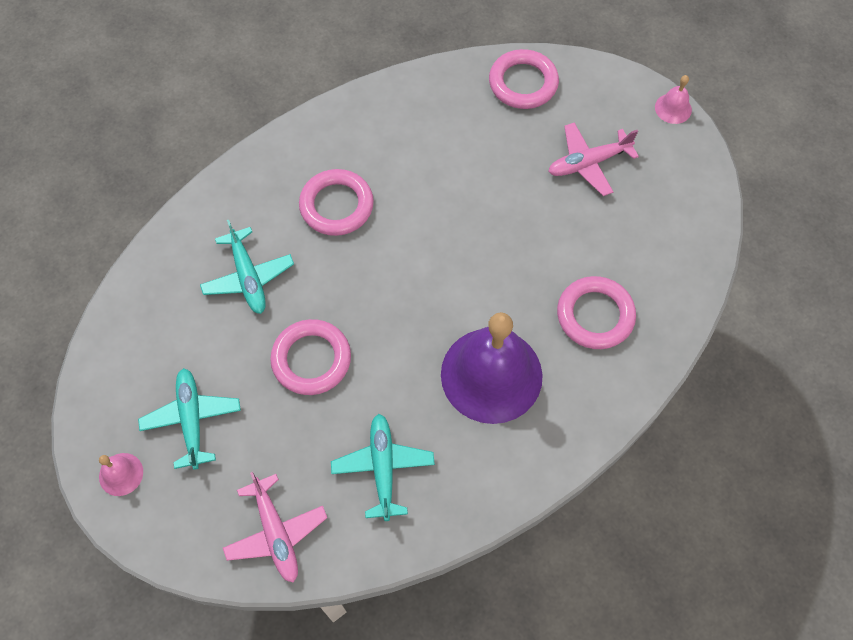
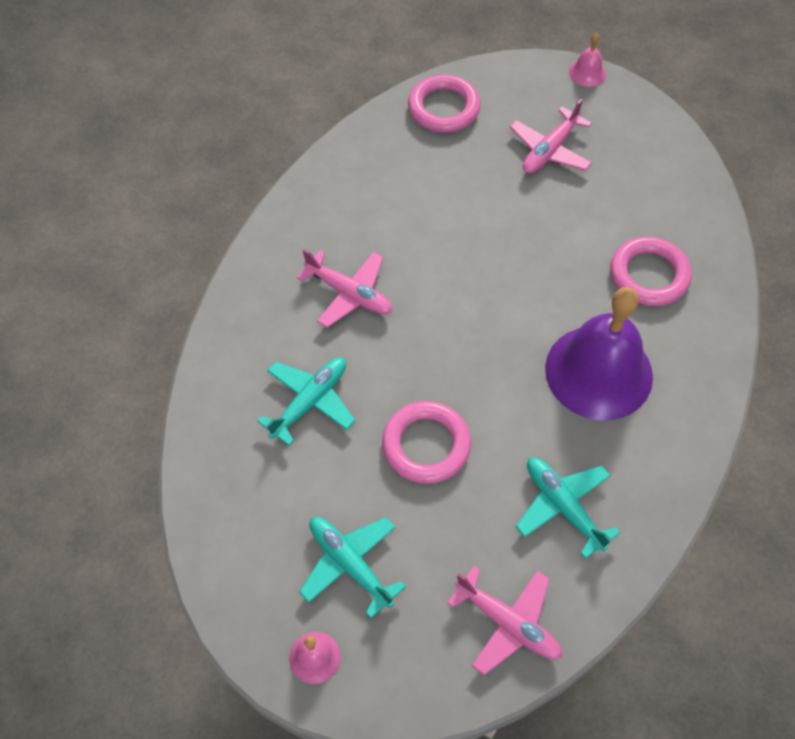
camera: 30 degrees left, 5 degrees down
(248, 277) = (310, 401): turquoise plane -> turquoise plane turned 90 degrees counterclockwise
(336, 205) = (349, 294): pink ring -> pink plane

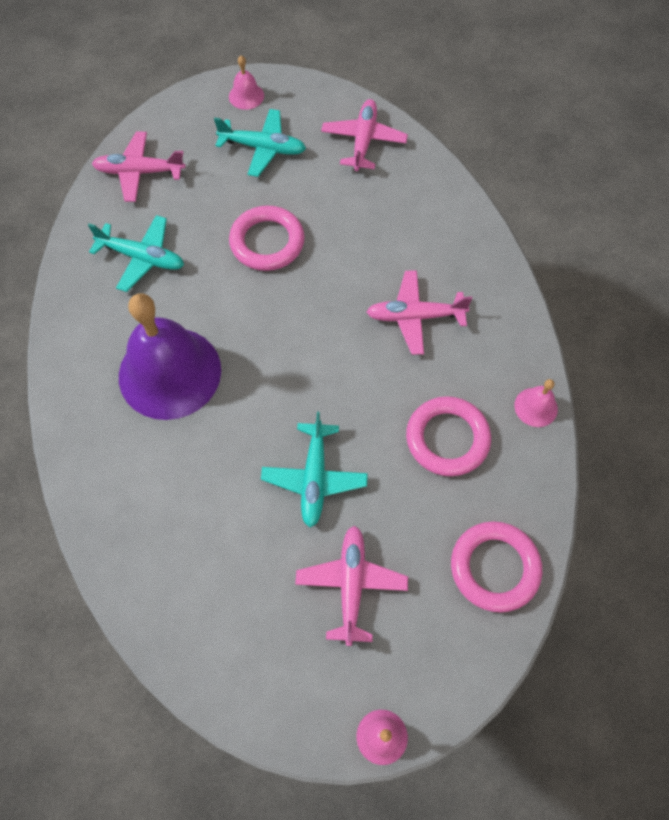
camera: 145 degrees right, 5 degrees up
(237, 502) = (363, 140): none -> pink plane
(310, 401) = (372, 223): turquoise plane -> turquoise plane (314, 478)
(320, 177) = (536, 407): none -> pink bell
(649, 275) = (172, 494): pink ring -> pink ring (447, 438)

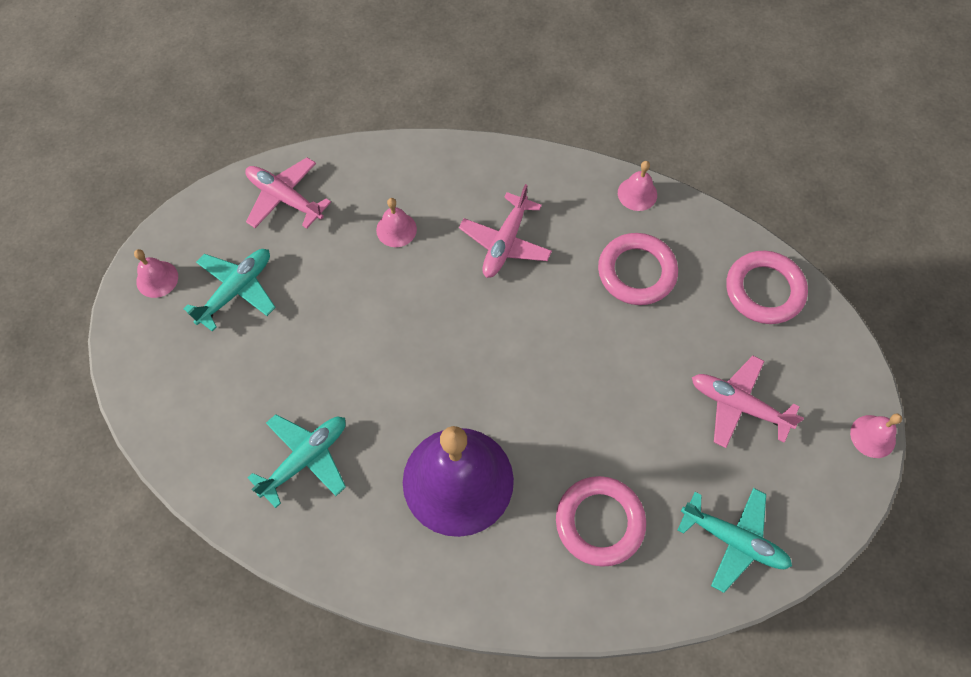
camera: 65 degrees left, 0 degrees up
(139, 172) = (191, 422): pink plane -> none
(267, 242) = (354, 332): pink ring -> pink ring (599, 522)
(314, 478) = (628, 394): turquoise plane -> turquoise plane (734, 540)
(380, 229) = (396, 229): none -> pink bell

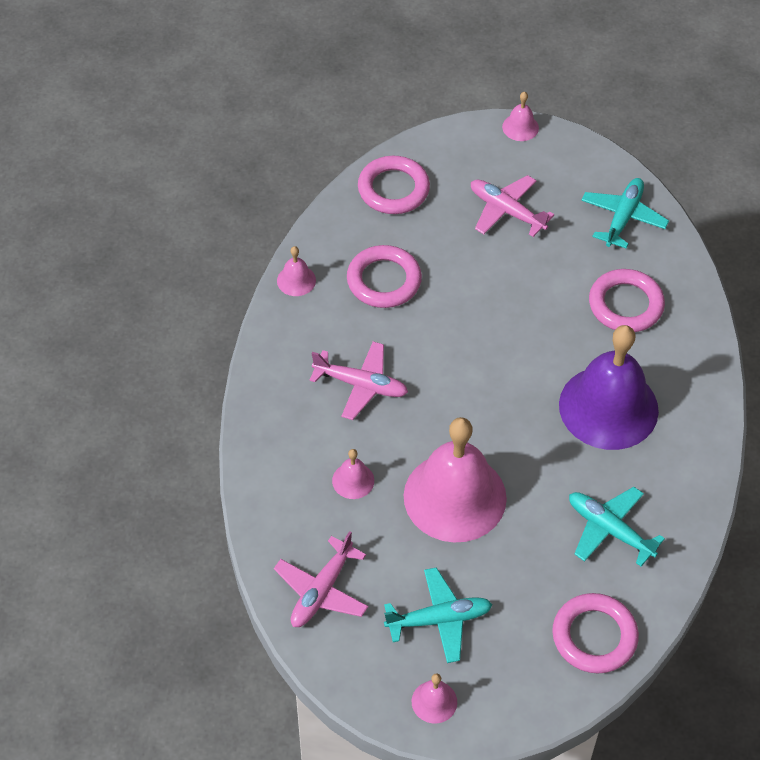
camera: 95 degrees left, 10 degrees down
(189, 426) = (594, 636): none -> pink ring
(236, 290) = (439, 619): turquoise plane -> turquoise plane turned 135 degrees clockwise
(366, 315) = (455, 497): none -> pink bell
(738, 405) = (506, 211): pink plane -> pink plane turned 105 degrees clockwise

